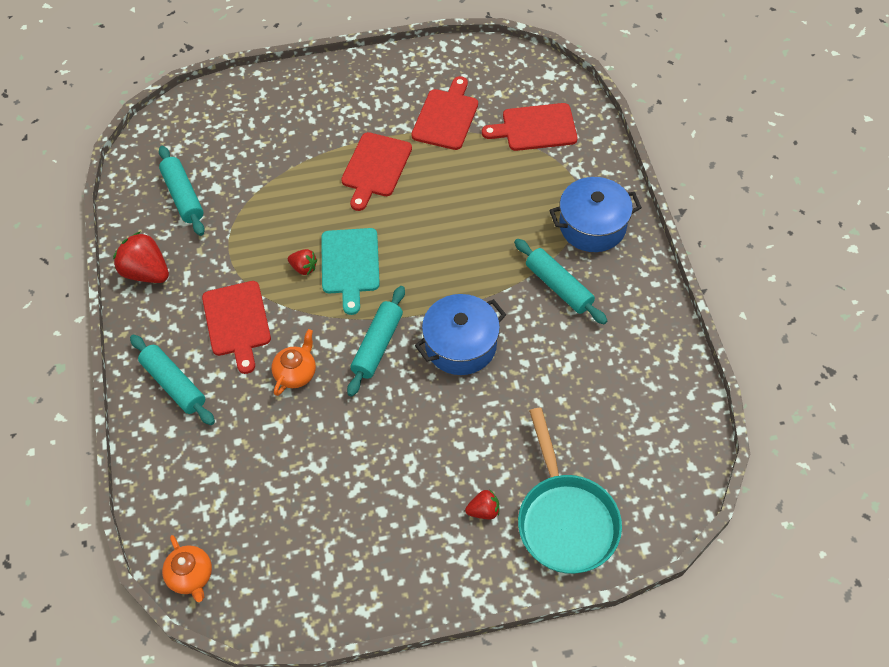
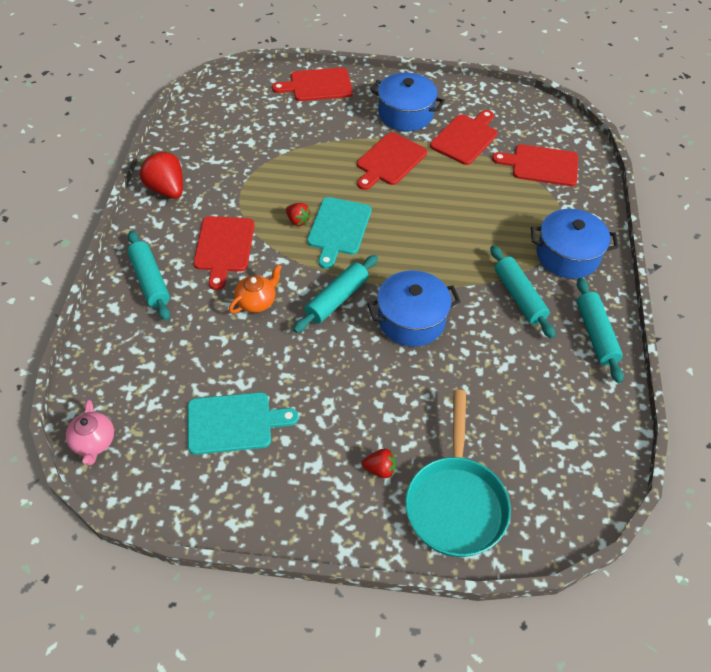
camera: 15 degrees right, 5 degrees down
(183, 196) = (221, 141): turquoise rolling pin -> turquoise rolling pin (595, 335)
(191, 576) = (94, 442): orange teapot -> pink teapot
(263, 95) = (318, 85): none -> red cutting board
(324, 510) = (234, 423): none -> turquoise cutting board
(372, 105) = (405, 114): none -> blue pot

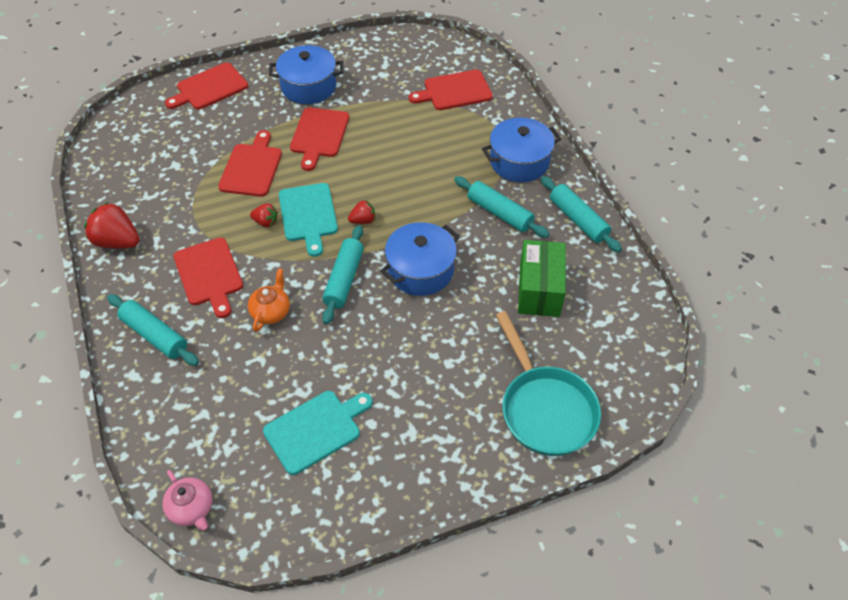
camera: 25 degrees left, 0 degrees up
(380, 469) = (467, 410): red strawberry -> red strawberry (363, 220)
(465, 138) = (375, 90): red cutting board -> red cutting board (251, 167)
(516, 386) = (539, 290): none -> green box

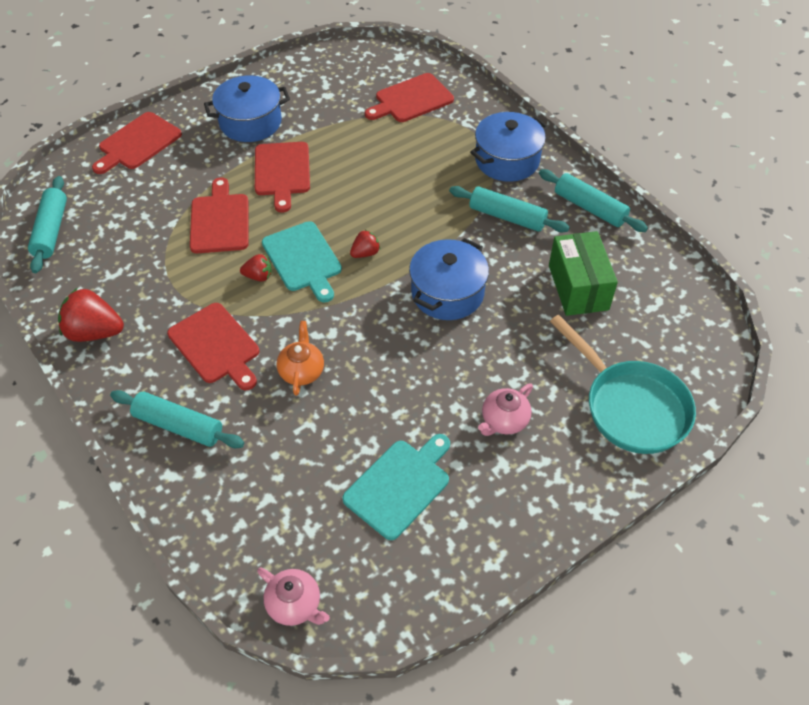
camera: 15 degrees left, 0 degrees up
(344, 279) = (368, 319): turquoise rolling pin -> turquoise rolling pin (51, 231)
(427, 394) = (504, 420): none -> pink teapot

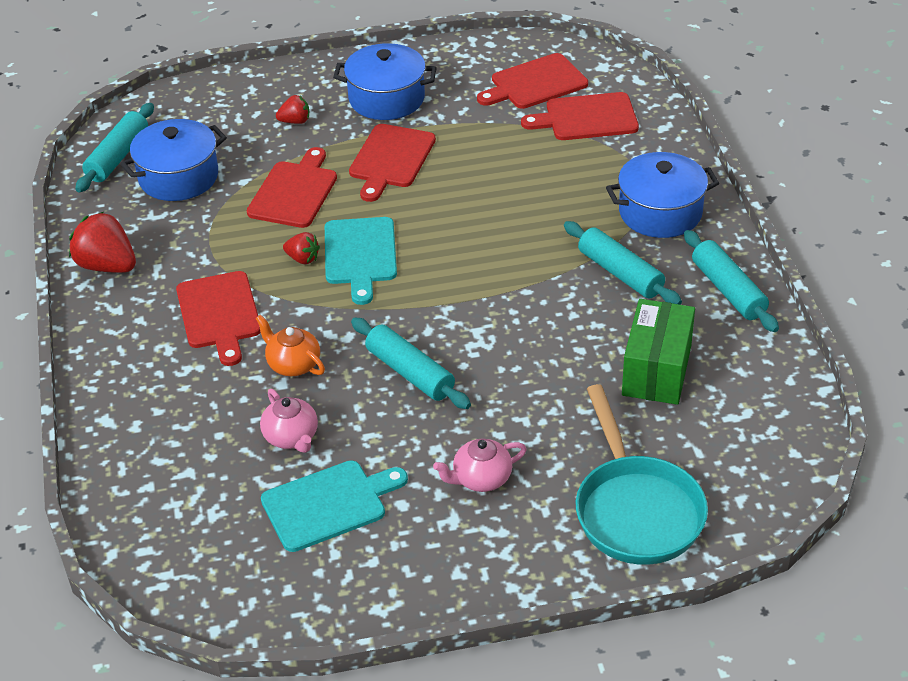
camera: 25 degrees right, 10 degrees down
(138, 143) = (253, 91): red cutting board -> red cutting board (535, 83)
(178, 426) = (139, 378): turquoise rolling pin -> turquoise rolling pin (410, 373)
(295, 604) = (158, 575): pink teapot -> pink teapot (291, 437)
(301, 371) = (293, 364): orange teapot -> orange teapot turned 75 degrees counterclockwise
(365, 253) = (432, 267): red strawberry -> red strawberry (295, 121)
(447, 293) = (499, 333): blue pot -> blue pot (178, 177)

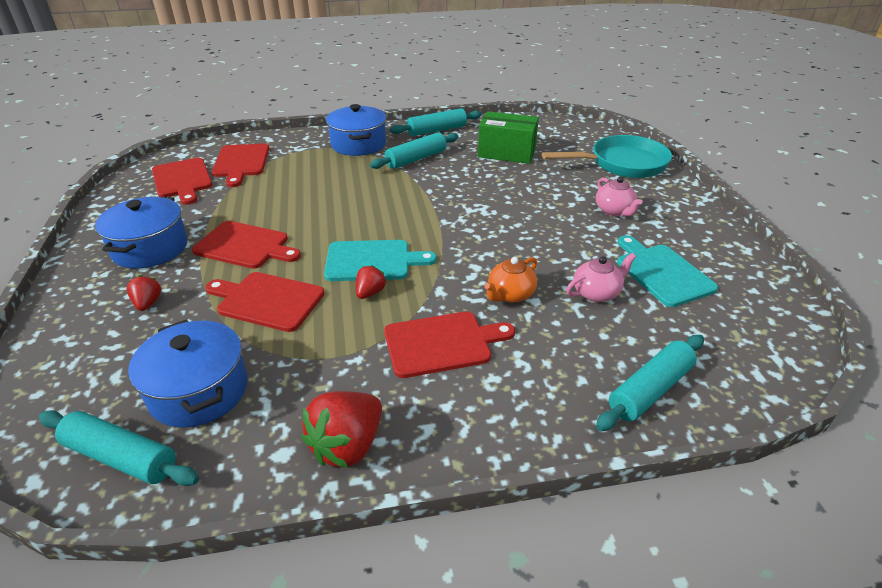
camera: 90 degrees left, 5 degrees down
(410, 373) = (516, 237): turquoise rolling pin -> turquoise rolling pin (650, 390)

